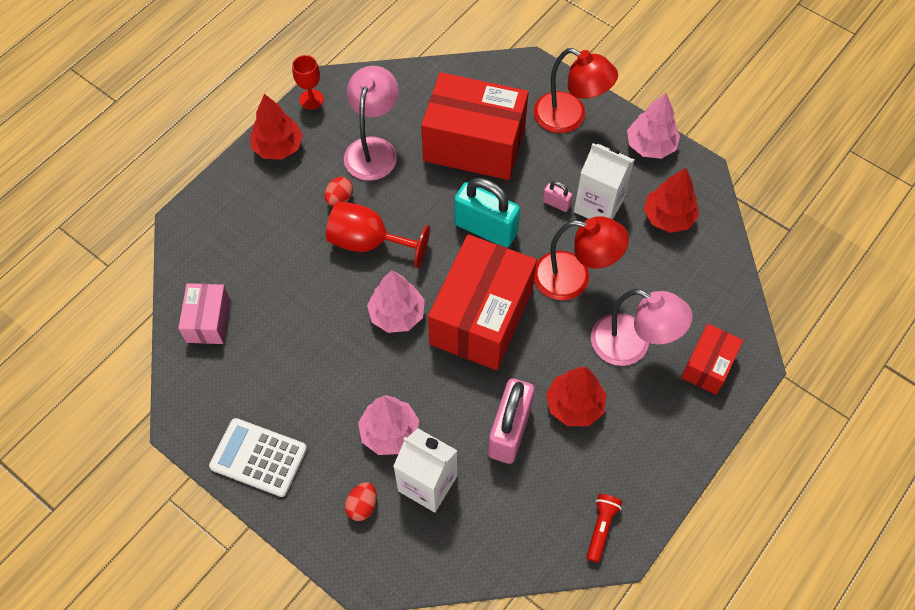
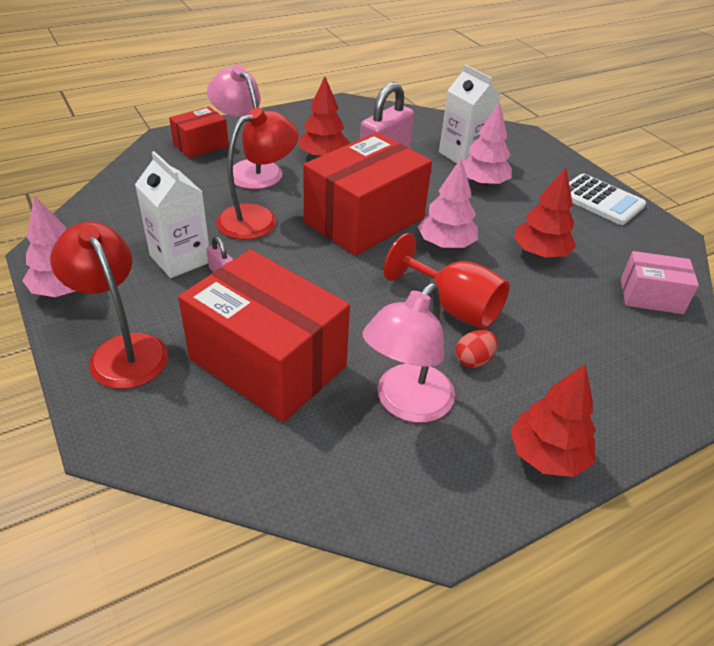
camera: 160 degrees left, 20 degrees down
(208, 321) = (651, 296): pink box -> pink box turned 75 degrees clockwise
(311, 99) = (477, 516): red goblet -> none
(362, 506) = (518, 159): red egg -> none
(485, 229) = (315, 278): turquoise padlock -> none
(574, 278) = (258, 218): red lamp -> red lamp turned 105 degrees clockwise
(601, 528) = (350, 111): red flashlight -> none
(668, 217) = (123, 229): red tree -> red tree (540, 253)

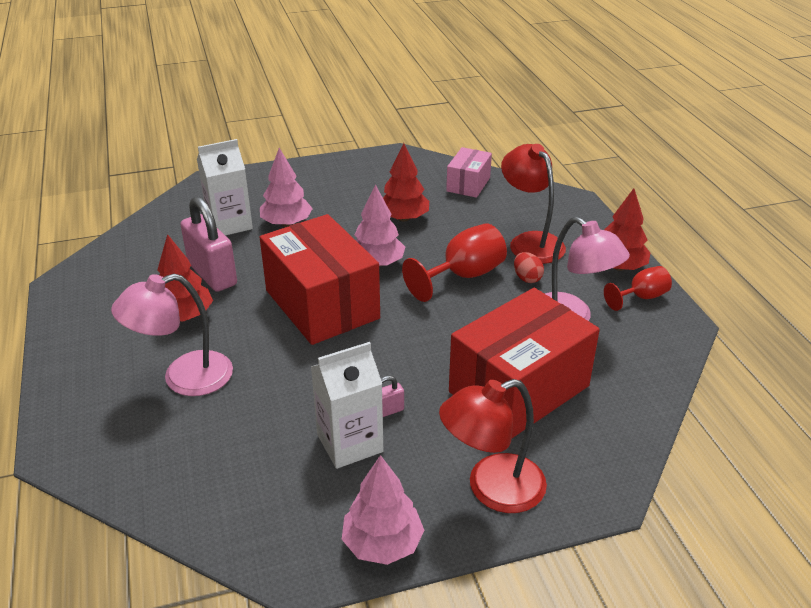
camera: 75 degrees left, 5 degrees down
(201, 145) = (99, 418): red box -> none
(258, 218) = (291, 378): red lamp -> red lamp (530, 242)
(484, 481) = (641, 297): none -> red goblet
(600, 200) = (339, 171): white calculator -> none

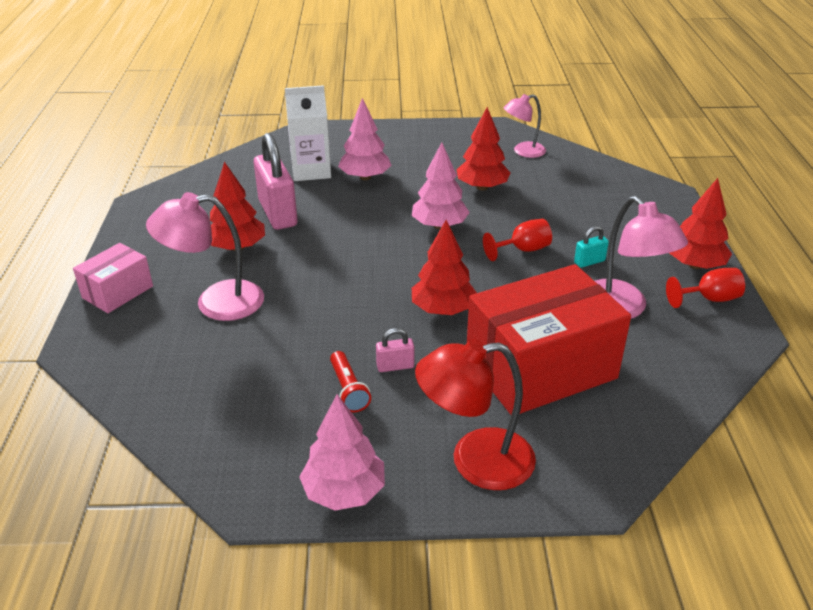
camera: 15 degrees right, 0 degrees up
(321, 304) = (370, 256): red box -> none
(350, 443) = (348, 390): white carton -> red flashlight
(410, 347) = (443, 309): none -> red tree
(429, 176) = (523, 151): none -> pink lamp
(463, 276) = (523, 250): red goblet -> red goblet, size x0.61
(468, 184) = (560, 164): pink box -> pink box (118, 292)
(527, 278) = (589, 262): red egg -> turquoise padlock
(530, 242) = (606, 227): red lamp -> none

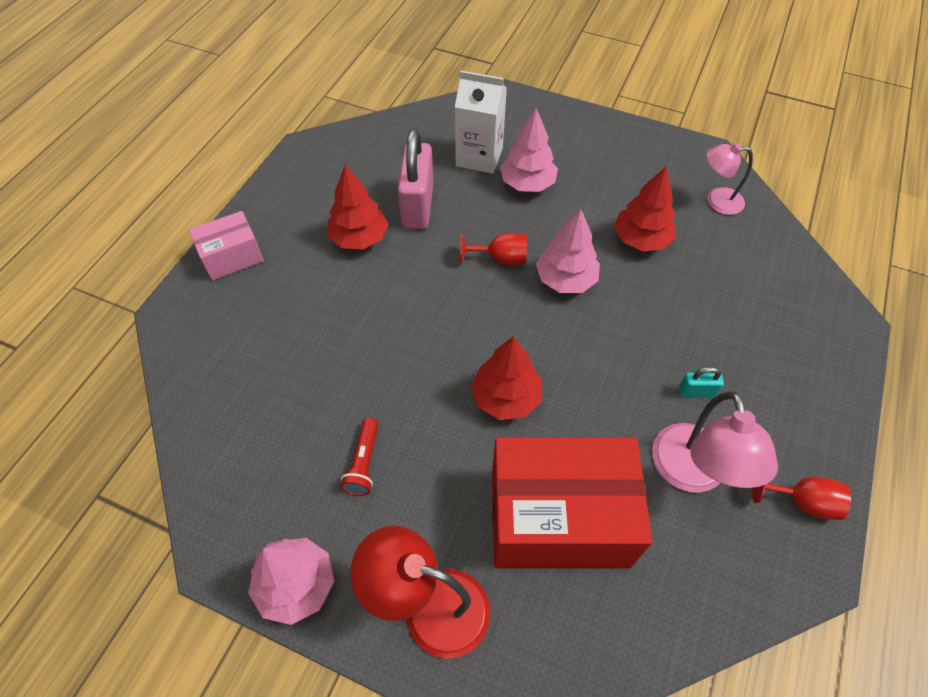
camera: 25 degrees right, 20 degrees up
(216, 302) = (305, 303): pink lamp -> none
(395, 366) = (421, 452): pink padlock -> none
(523, 250) = (633, 347): red goblet -> red goblet (500, 258)
(694, 265) = (816, 444): red tree -> none

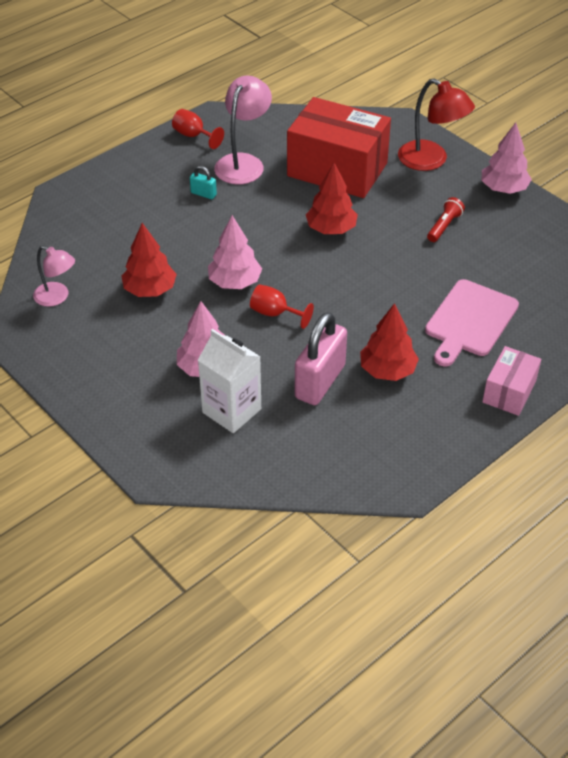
camera: 155 degrees left, 10 degrees down
(232, 257) = (509, 392): pink box -> pink box turned 60 degrees counterclockwise
(291, 324) = (469, 321): none -> pink cutting board

